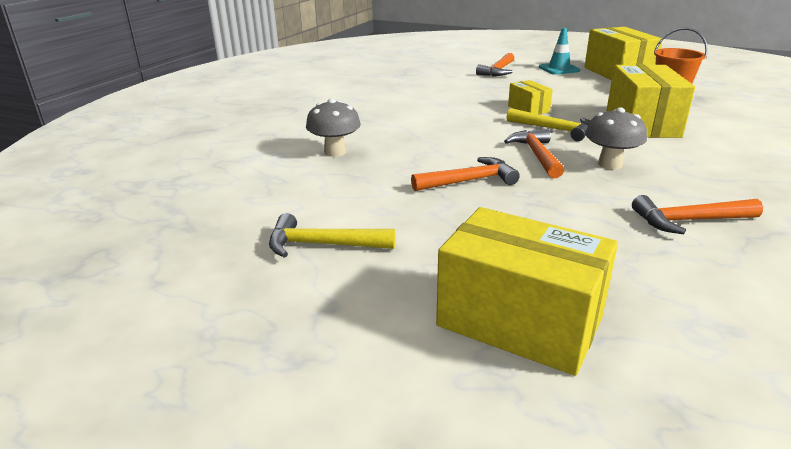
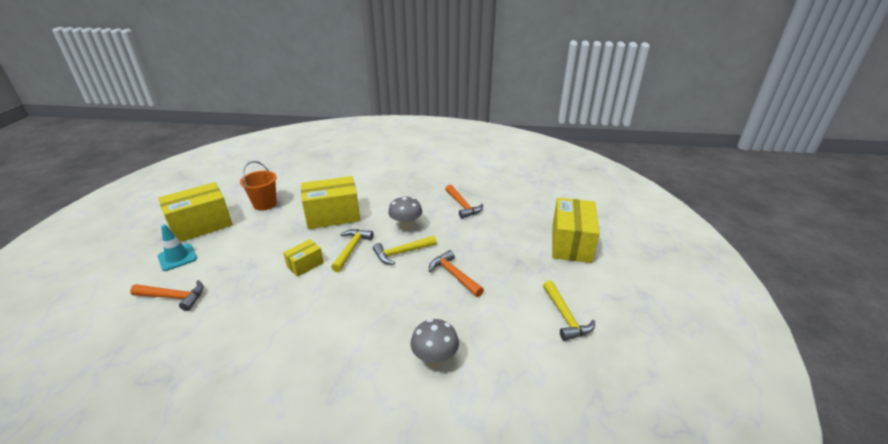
camera: 110 degrees left, 5 degrees up
(537, 155) = (402, 253): orange hammer -> yellow hammer

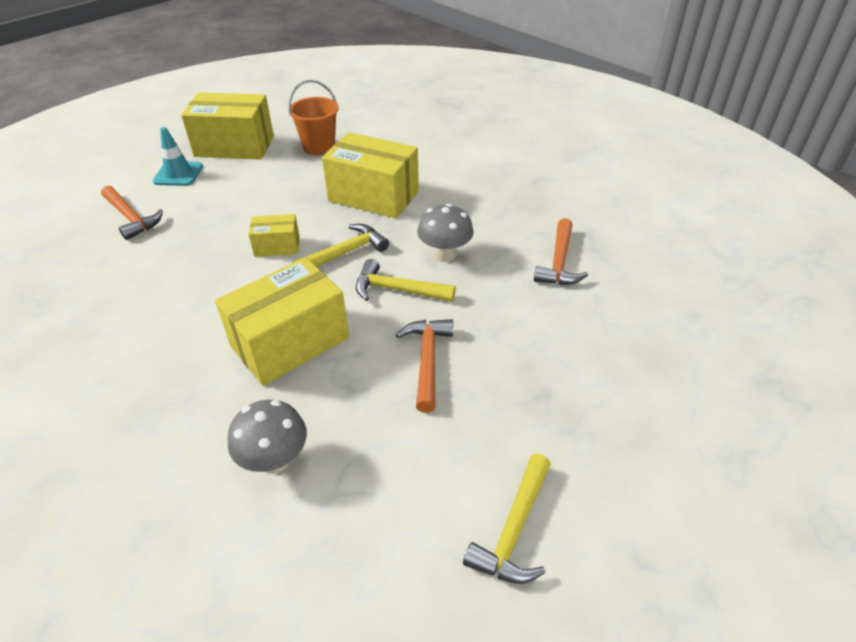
camera: 40 degrees right, 10 degrees up
(571, 243) = (672, 418): yellow box -> yellow box (290, 342)

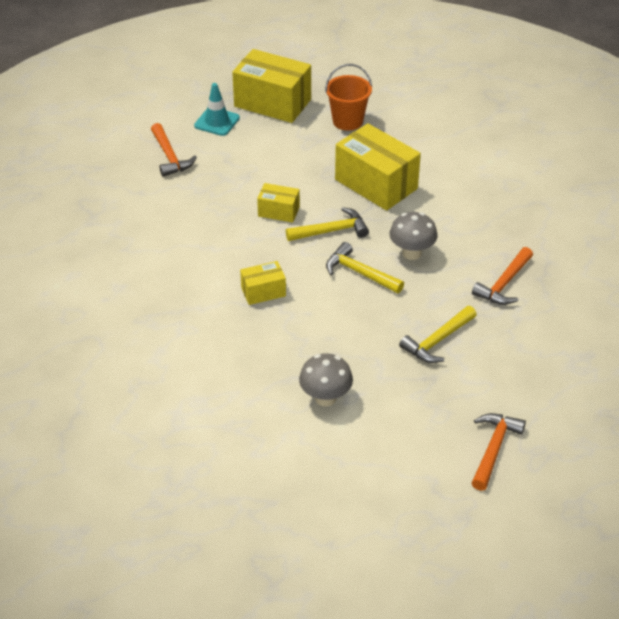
camera: 20 degrees right, 0 degrees up
(275, 460) = (228, 367): grey mushroom -> grey mushroom (325, 398)
(290, 342) = (263, 292): yellow box -> yellow box, size x0.51
(427, 361) = (358, 332): orange hammer -> orange hammer (493, 449)
(514, 529) = (364, 449): yellow hammer -> yellow hammer (438, 341)

